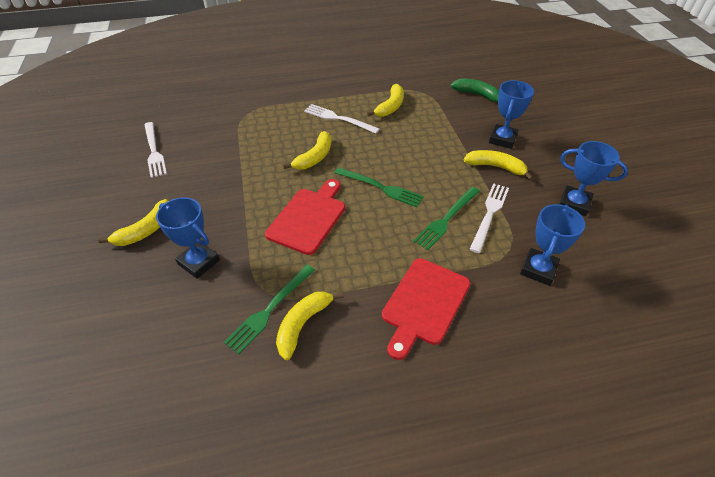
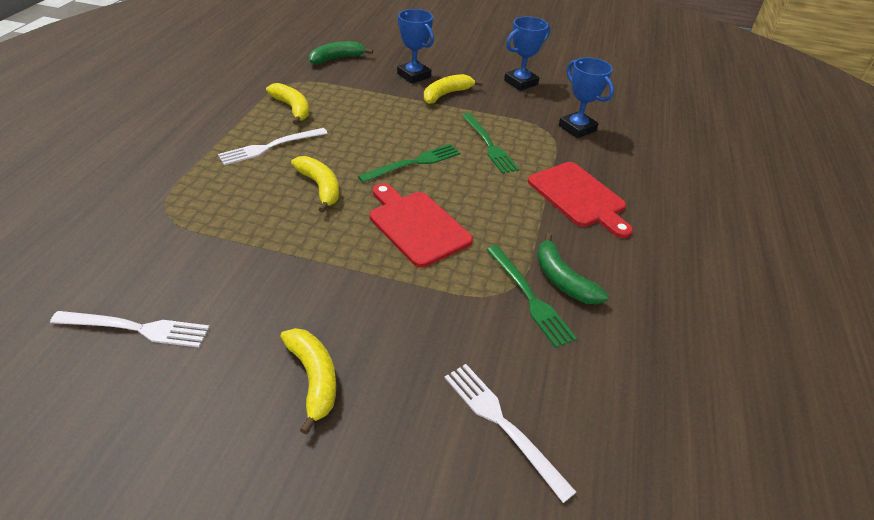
camera: 65 degrees left, 5 degrees down
(199, 262) = (418, 337): blue trophy -> none
(302, 324) = (562, 279): yellow banana -> green banana
(489, 214) = (501, 122): white fork -> white fork (503, 424)

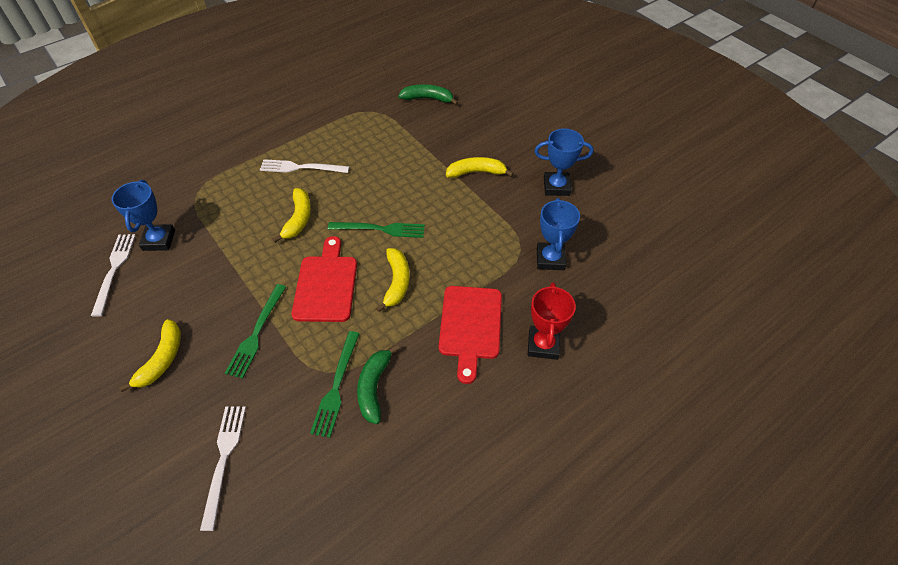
camera: 40 degrees right, 10 degrees up
(136, 328) = (114, 270): white fork -> white fork turned 135 degrees counterclockwise
(292, 108) = (348, 137): yellow banana -> yellow banana (397, 282)
(414, 75) = (471, 141): blue trophy -> blue trophy (159, 240)
(488, 145) = (455, 239): green fork -> green fork (256, 333)
(645, 184) = (543, 345): none -> red trophy

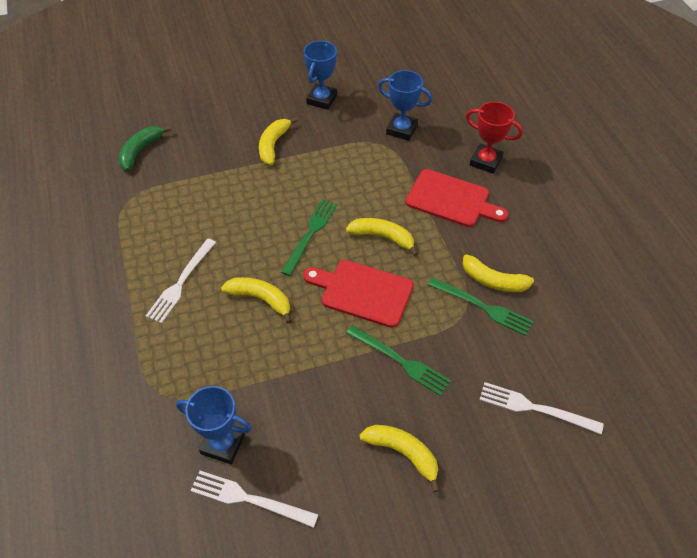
camera: 70 degrees left, 0 degrees up
(374, 387) = (492, 280): green banana -> yellow banana

